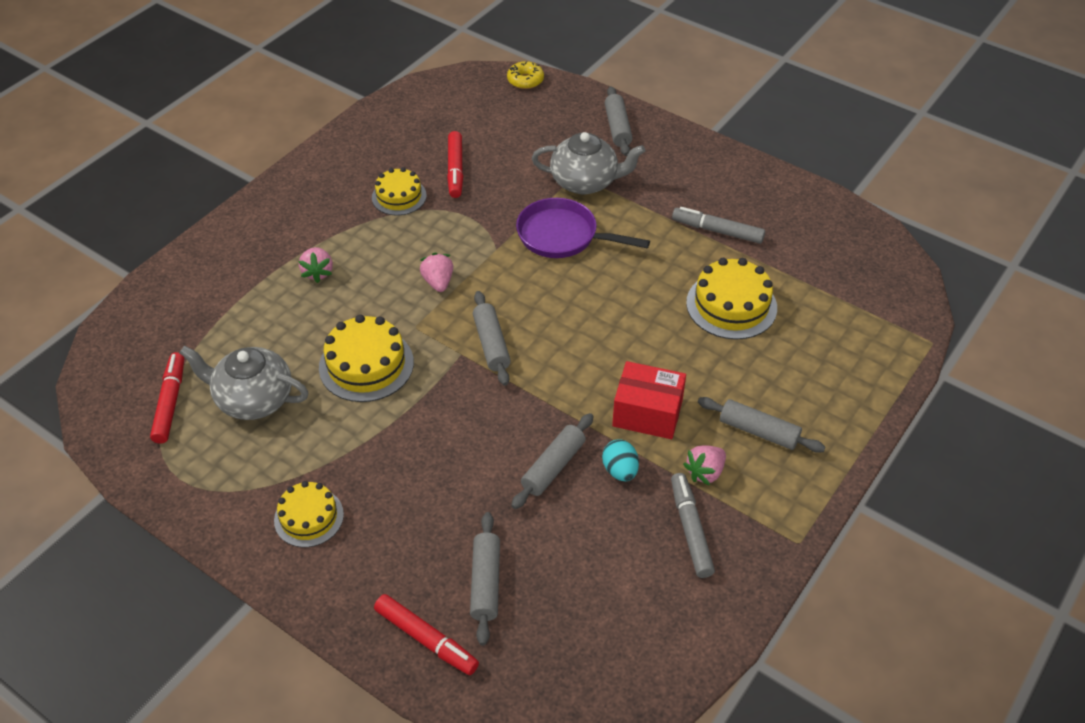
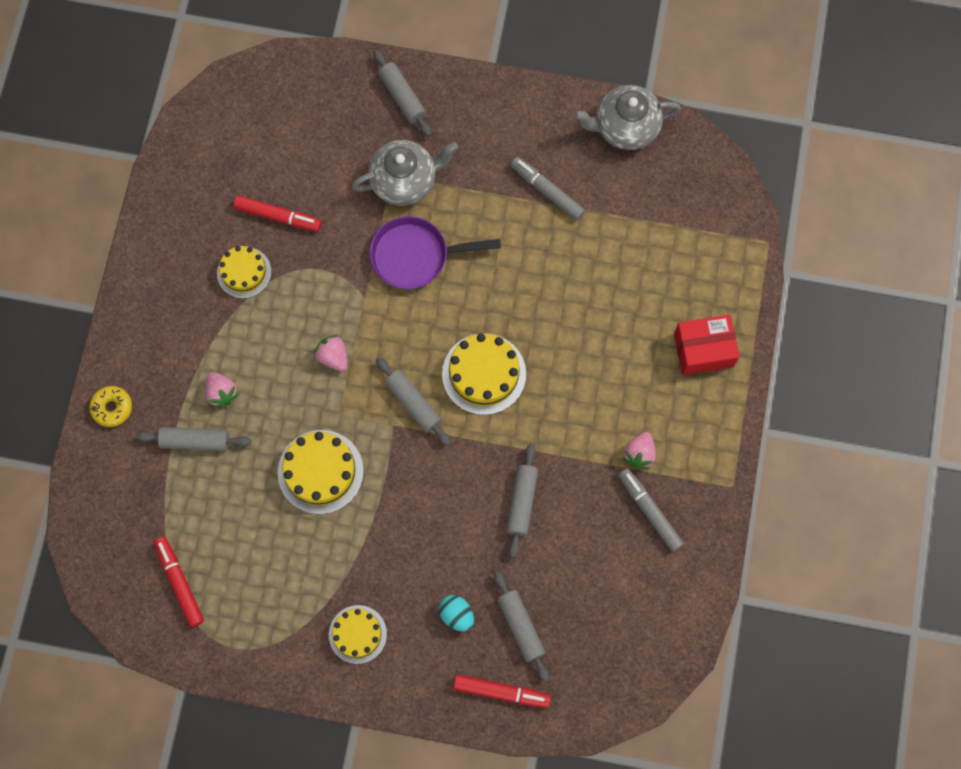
camera: 25 degrees left, 25 degrees up
(253, 399) = (247, 548): grey teapot -> grey teapot (625, 127)
(455, 170) = (278, 217): red marker -> red marker turned 45 degrees counterclockwise
(525, 80) = (284, 68): yellow donut -> yellow donut (112, 408)
(620, 470) = (574, 482): turquoise egg -> turquoise egg (456, 615)
(647, 413) = (571, 417): red box -> red box (703, 350)
(717, 231) = (547, 191): grey marker -> grey marker turned 45 degrees clockwise
(731, 305) = (592, 273): yellow cake -> yellow cake (484, 374)
(758, 431) = (664, 396): grey rolling pin -> grey rolling pin (195, 441)

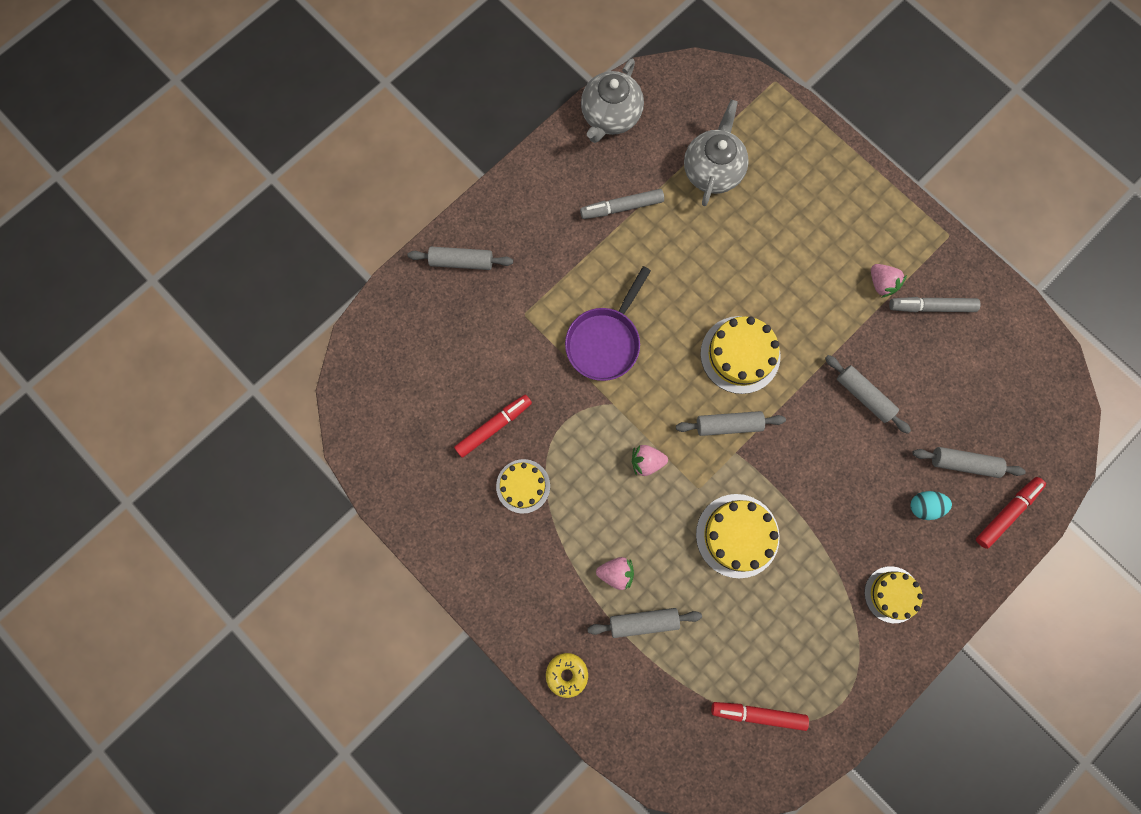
camera: 55 degrees left, 5 degrees up
(195, 441) = (643, 621): grey rolling pin -> grey rolling pin turned 45 degrees clockwise
(405, 181) = (535, 307): grey teapot -> grey teapot (712, 170)
(703, 350) = (829, 183): red box -> none

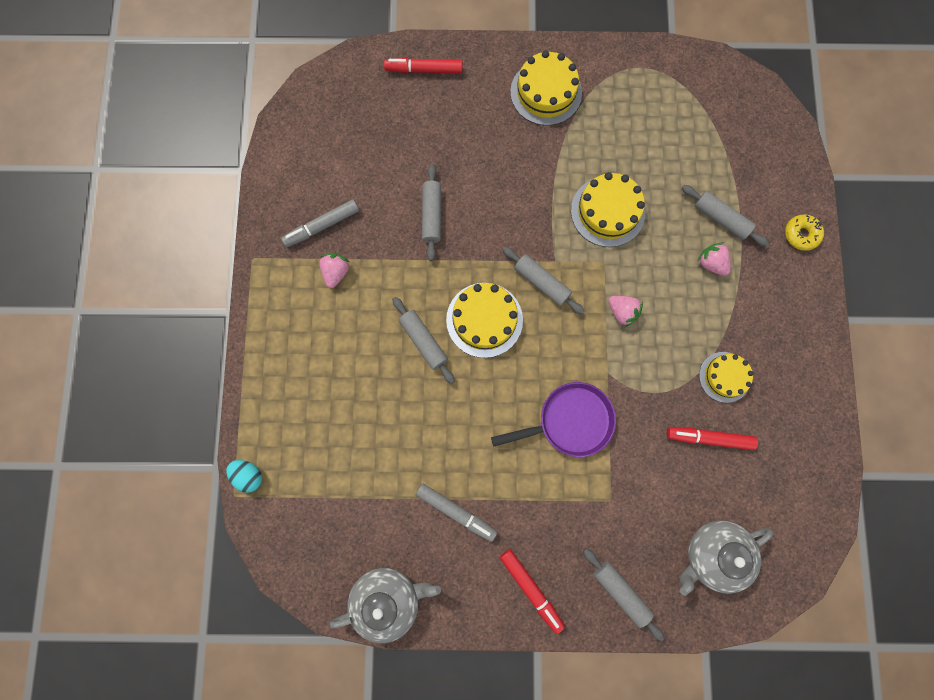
camera: 135 degrees left, 0 degrees up
(712, 170) = (359, 472): grey teapot -> grey teapot (712, 554)
(757, 713) = (698, 107): red marker -> red marker (531, 589)
(892, 594) = (546, 92): yellow cake -> yellow cake, size x1.52
(923, 506) = (470, 119): turquoise egg -> turquoise egg (249, 475)
(931, 307) = (322, 226): grey marker -> grey marker turned 105 degrees clockwise
(963, 463) = (416, 119): grey rolling pin -> grey rolling pin (423, 341)

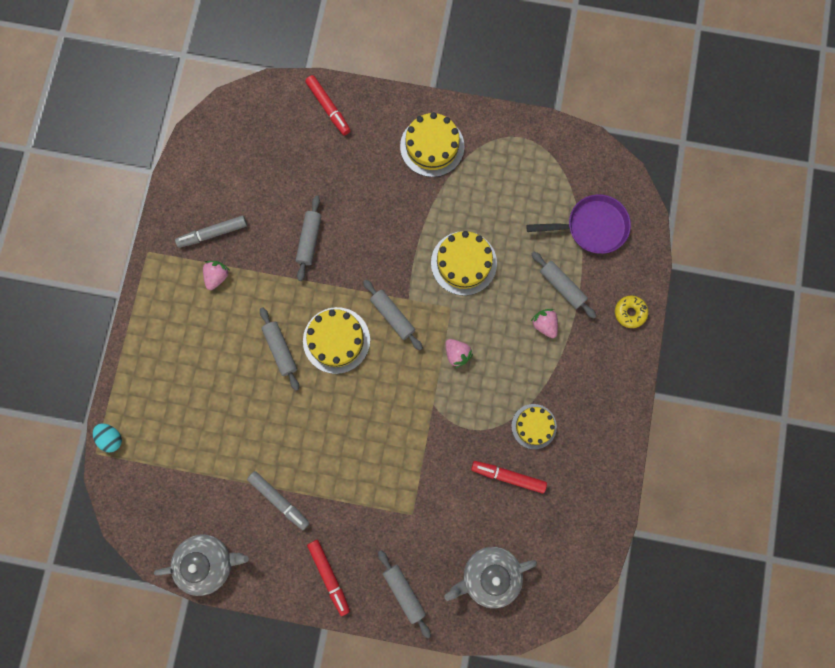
camera: 10 degrees right, 0 degrees up
(424, 70) = (328, 108): red marker -> red marker turned 135 degrees counterclockwise
(569, 421) = (391, 441): purple pan -> purple pan (592, 227)

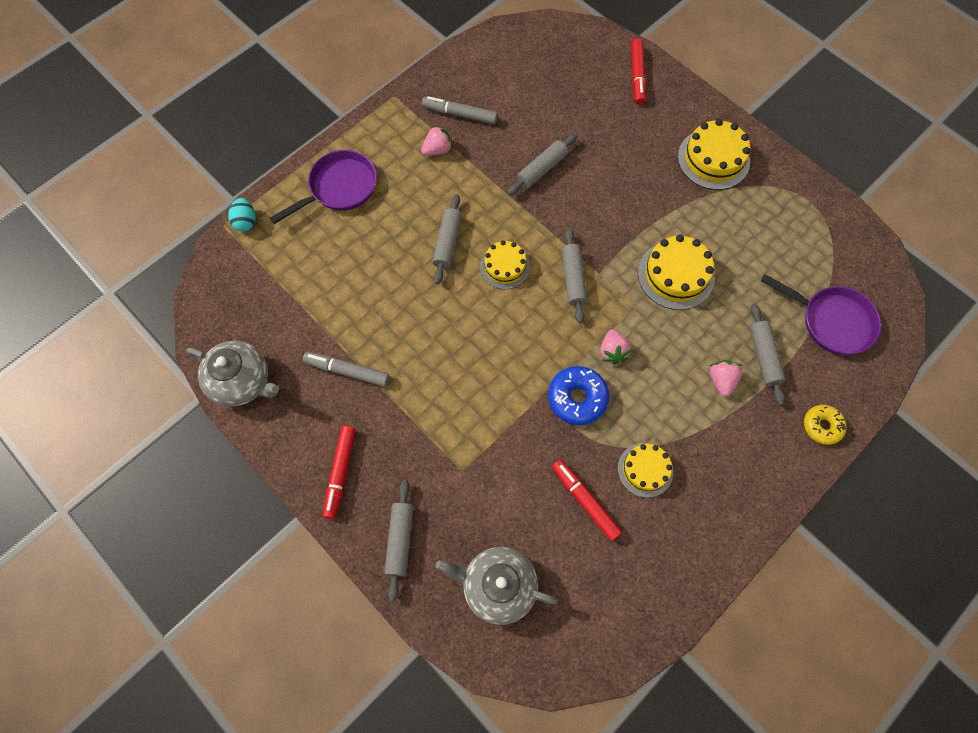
camera: 35 degrees right, 10 degrees down
(163, 361) = (339, 188): none -> purple pan
(279, 500) = (347, 371): grey marker -> grey marker turned 120 degrees clockwise
(336, 340) = (505, 266): yellow cake -> yellow cake, size x0.66
(455, 406) = (577, 398): none -> blue donut

